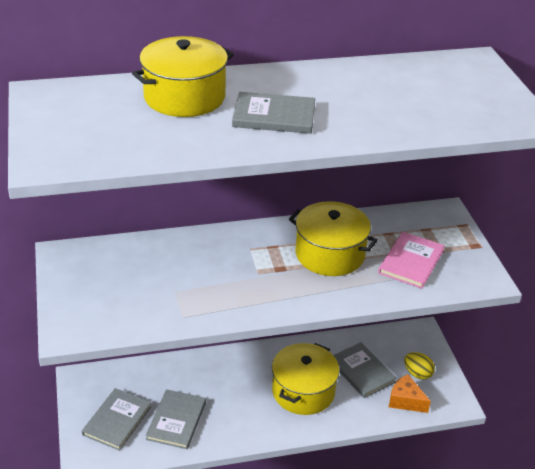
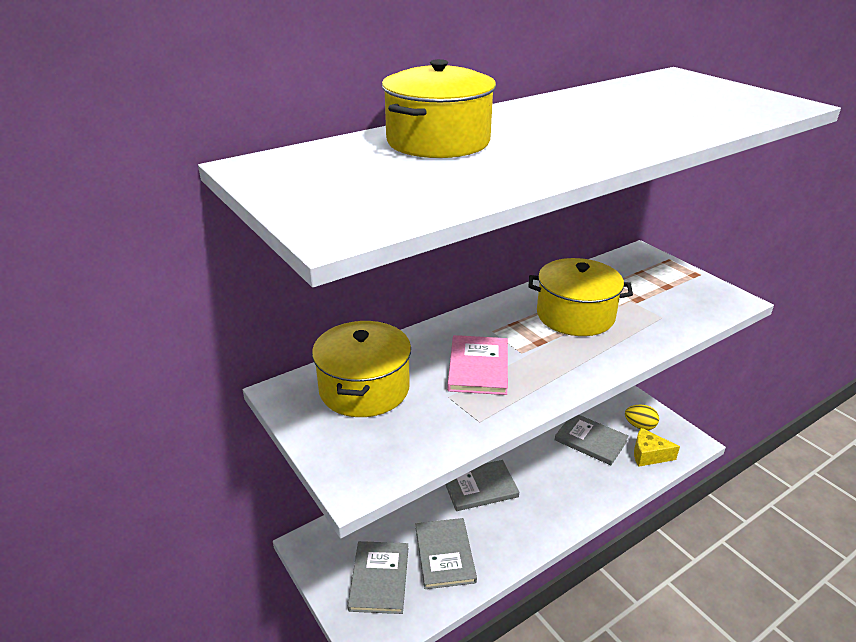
camera: 20 degrees left, 5 degrees down
(274, 116) = (557, 139): grey book -> grey book (480, 487)
(303, 391) = (551, 478): yellow pot -> yellow pot (364, 388)
(405, 401) = (648, 455): orange cheese -> yellow cheese
(411, 262) = (655, 302): pink book -> pink book (478, 367)

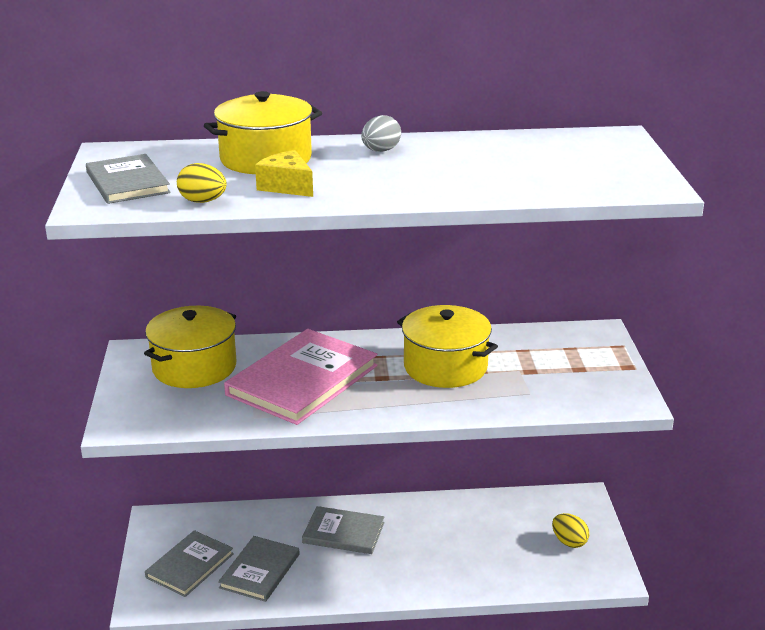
camera: 30 degrees right, 5 degrees down
(455, 194) = (203, 201): none -> yellow egg
(478, 367) = (302, 380): pink book -> pink book, size x1.63
(528, 116) = (380, 151): none -> grey egg
(590, 440) = (499, 535): grey book -> grey book (127, 182)
(648, 455) = (547, 570): yellow cheese -> yellow cheese (287, 186)

